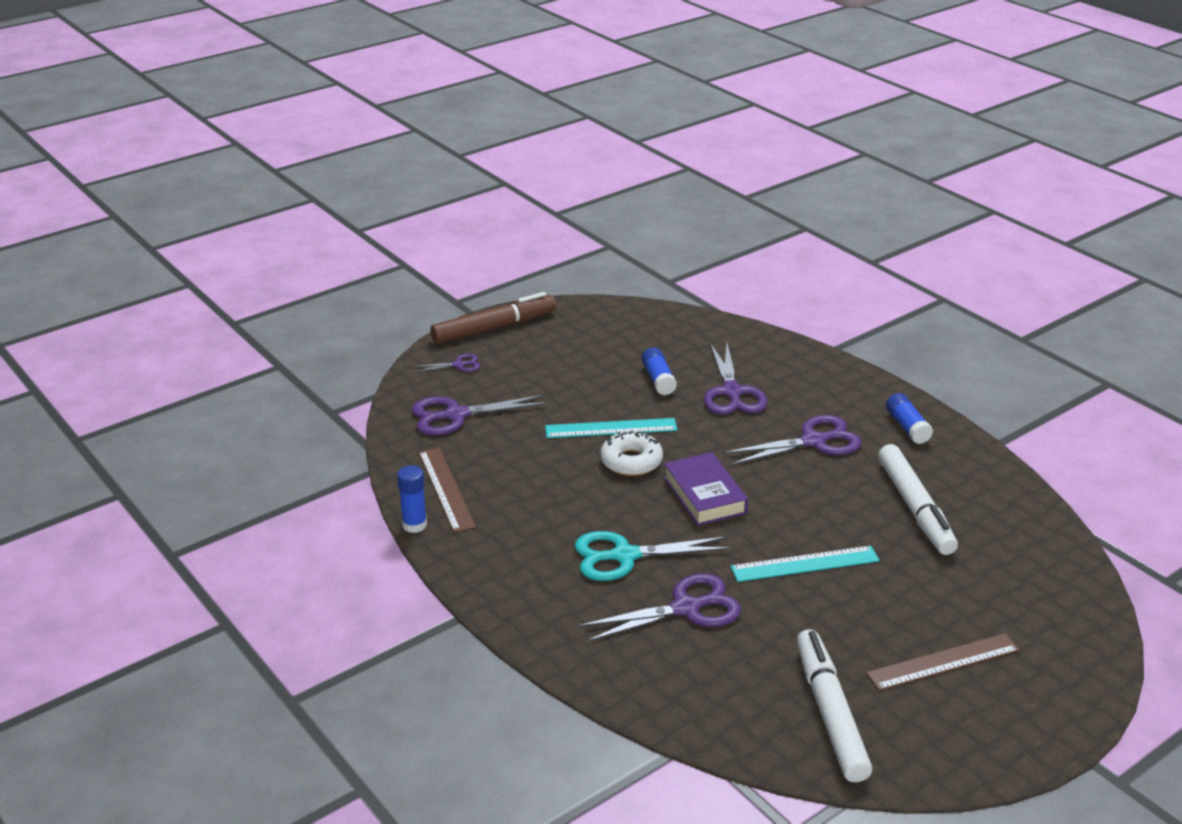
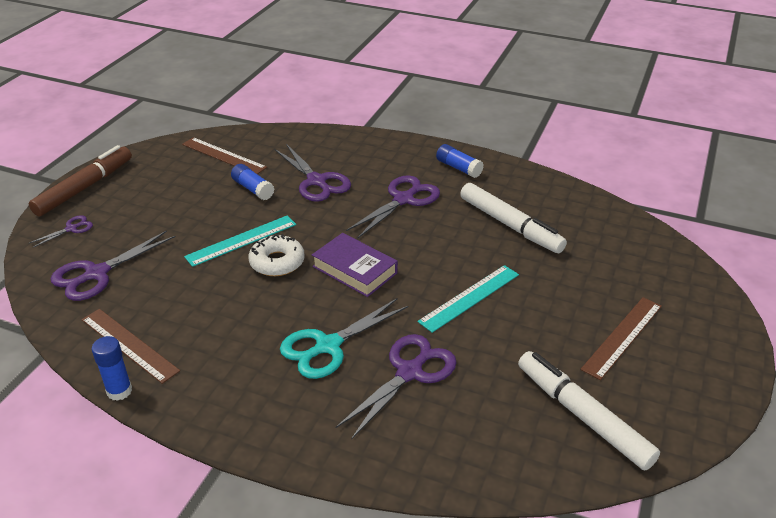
camera: 30 degrees left, 5 degrees up
(652, 335) = (223, 156): none -> brown ruler

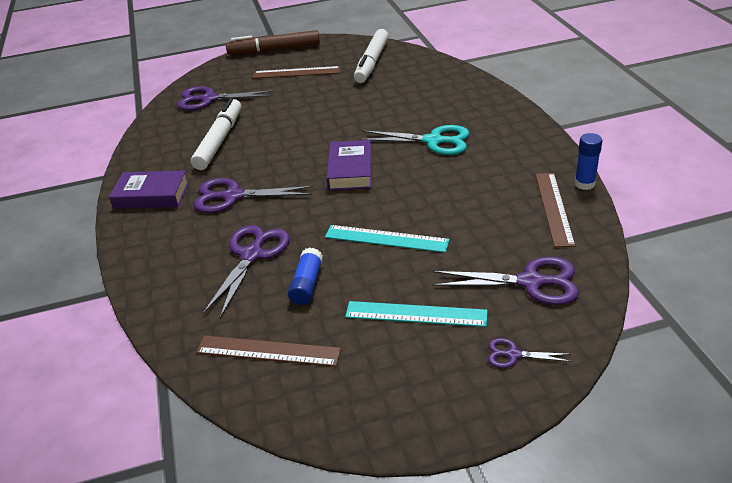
camera: 125 degrees left, 0 degrees up
(85, 188) = (450, 414): brown marker -> brown marker (274, 50)
(223, 156) = (268, 350): brown ruler -> brown ruler turned 75 degrees counterclockwise
(277, 262) = (387, 205): white donut -> none
(410, 372) = (413, 109): purple scissors -> purple scissors (209, 99)
(458, 168) = (151, 195): blue glue stick -> purple book
(470, 298) = (322, 121): turquoise ruler -> turquoise ruler (416, 314)

